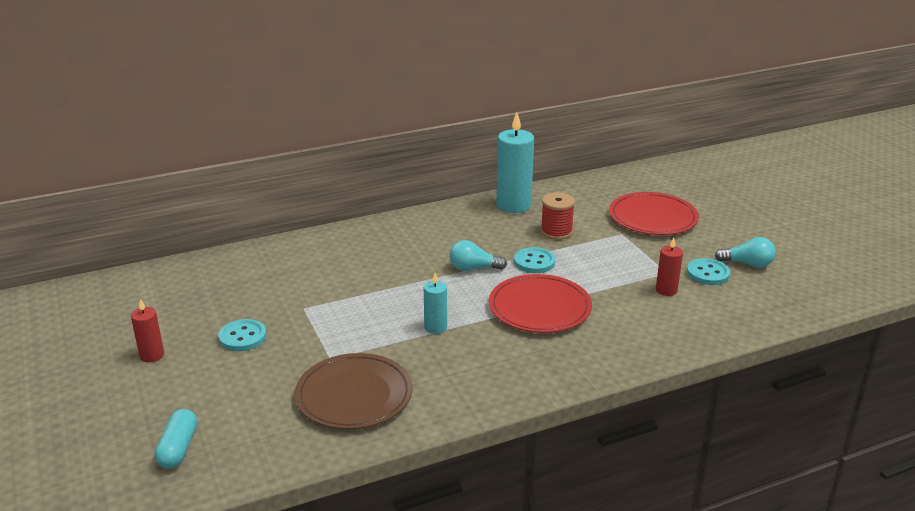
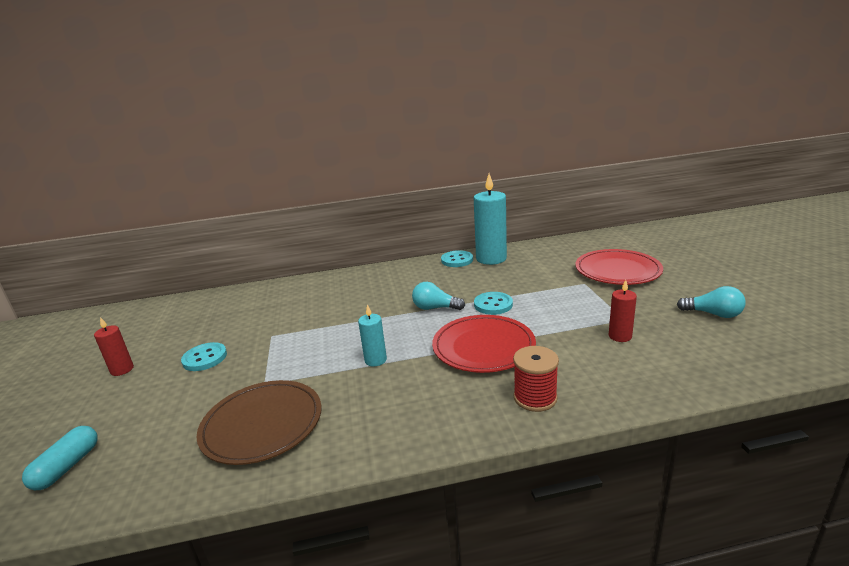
camera: 15 degrees right, 5 degrees down
(556, 232) = (522, 280): red spool -> red spool (535, 398)
(708, 273) = (668, 322): turquoise button -> turquoise button (457, 260)

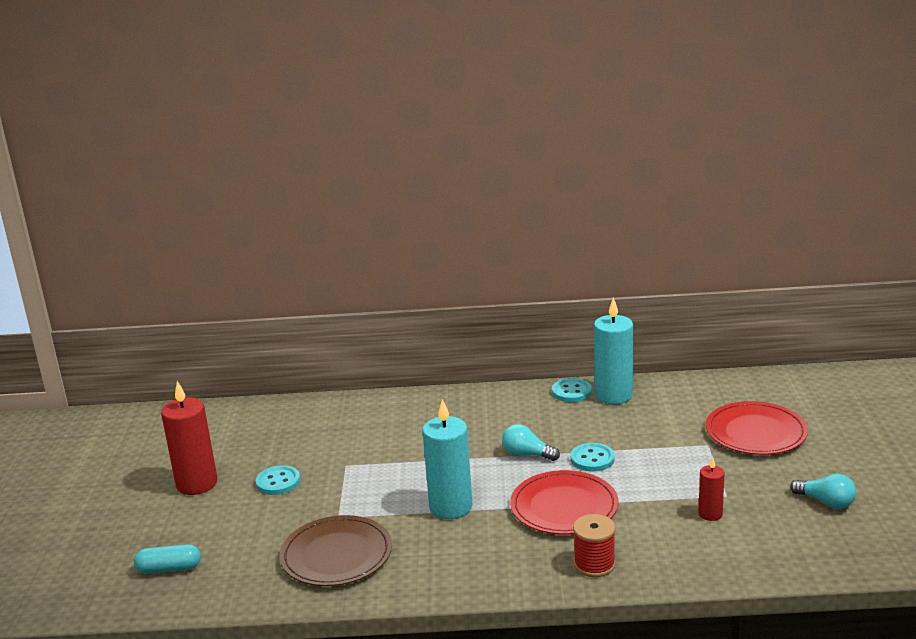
camera: 10 degrees right, 0 degrees up
(67, 467) = (169, 569): turquoise capsule -> turquoise capsule turned 60 degrees clockwise
(122, 370) = (197, 484): red candle -> red candle, size x1.89
(375, 360) = (450, 507): turquoise candle -> turquoise candle, size x1.89

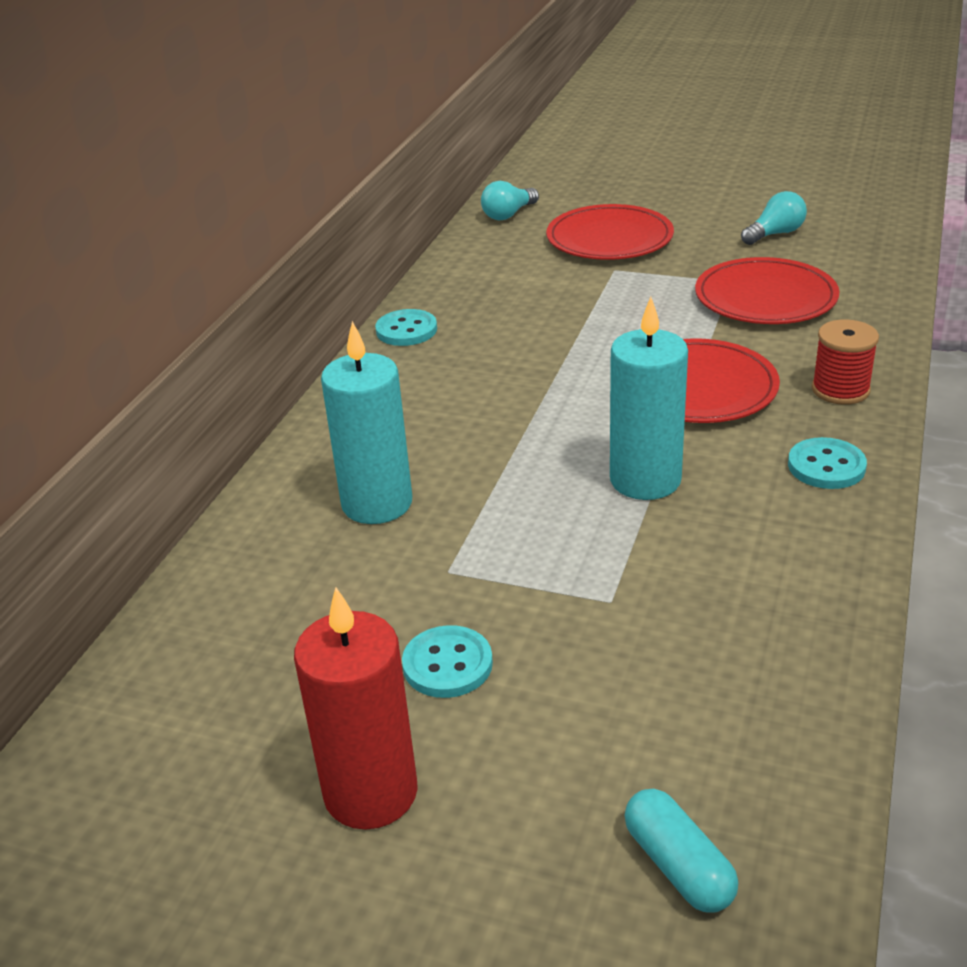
camera: 70 degrees left, 10 degrees up
(169, 569) = (678, 866): turquoise capsule -> turquoise capsule turned 45 degrees counterclockwise
(336, 555) = (726, 617): brown plate -> none
(527, 455) = (546, 392): turquoise light bulb -> turquoise light bulb (508, 214)
(592, 459) = (593, 347): turquoise button -> turquoise button (826, 466)
(613, 395) = (444, 303): turquoise candle -> turquoise candle (377, 503)
(710, 514) = (765, 297): red candle -> red plate

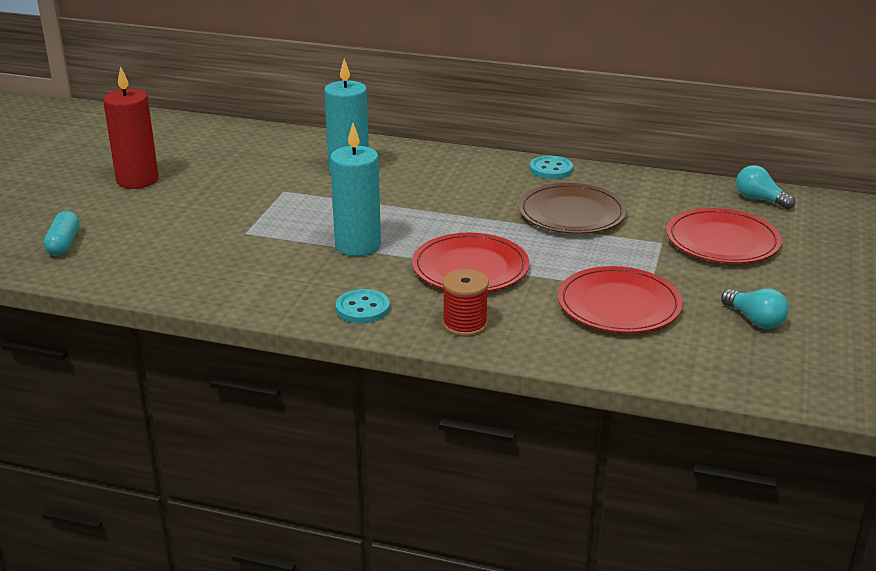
camera: 85 degrees right, 5 degrees down
(447, 664) = (211, 193): turquoise button -> none
(542, 319) = (572, 214): none -> brown plate
(678, 866) = (64, 244): turquoise capsule -> turquoise capsule turned 60 degrees counterclockwise

